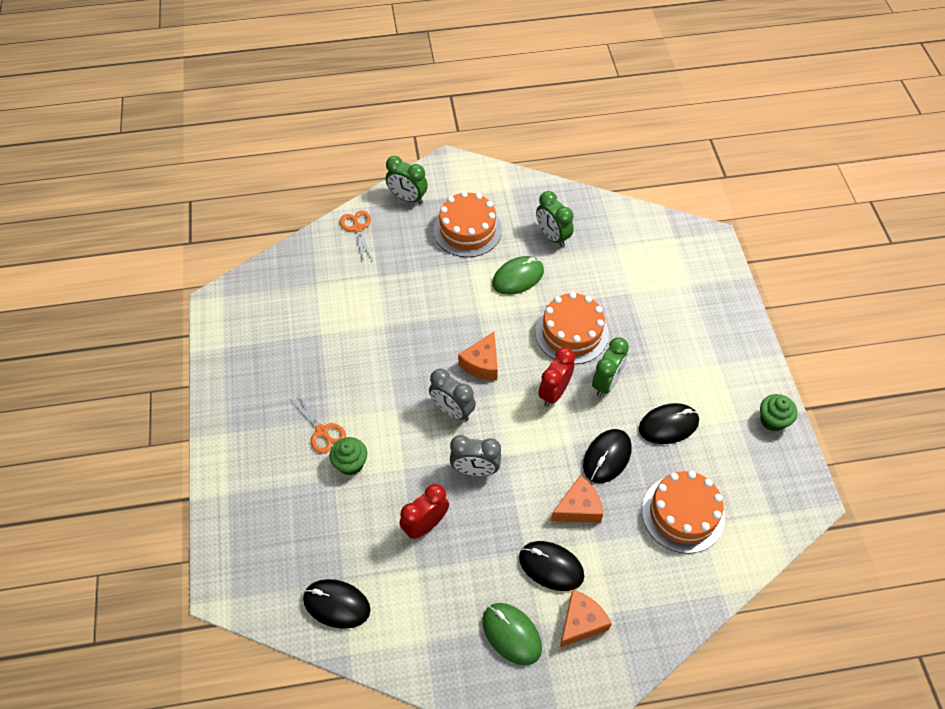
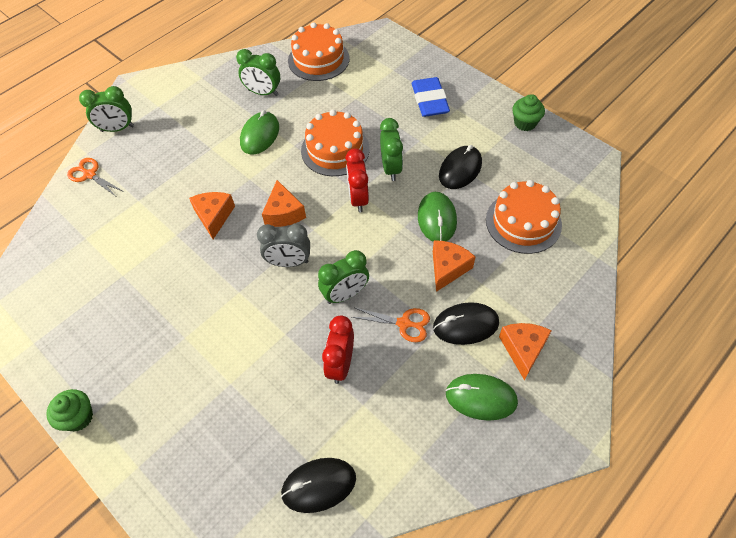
camera: 35 degrees left, 0 degrees up
(322, 431) = (187, 352): orange scissors -> orange scissors (404, 323)
(350, 463) = (235, 360): green cupcake -> green cupcake (78, 417)
(424, 329) = (214, 216): none -> orange cheese
(467, 230) = (189, 124): orange cake -> orange cake (318, 59)
(475, 470) = (345, 294): grey clock -> green clock
(607, 457) = (437, 219): black mouse -> green mouse
(698, 338) = (429, 100): none -> blue eraser

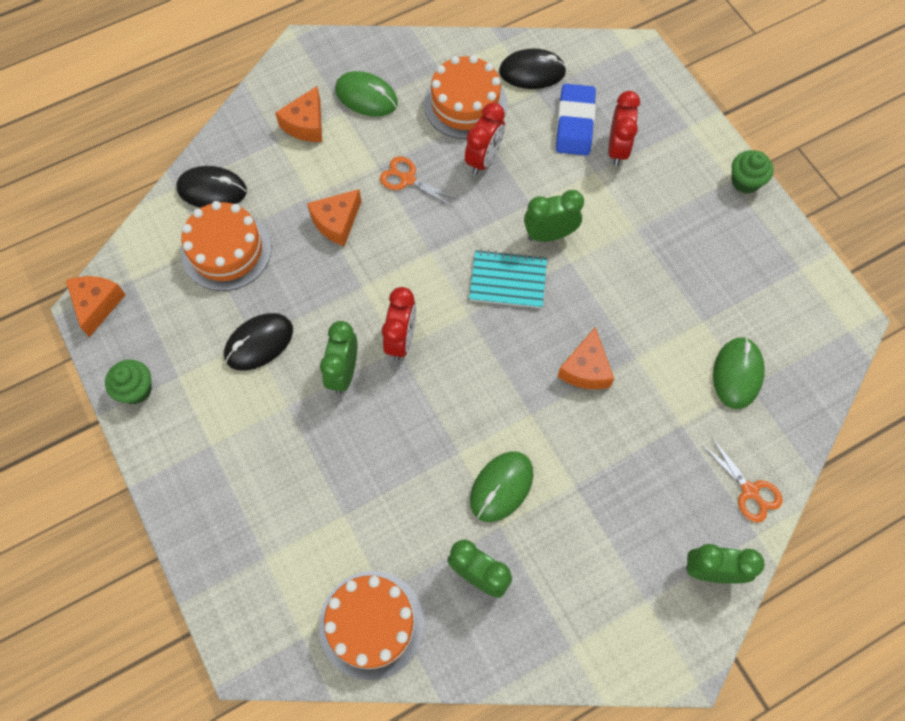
camera: 165 degrees left, 10 degrees up
(211, 415) = (617, 149): none -> red clock
(284, 213) = (498, 347): orange cheese -> orange cheese (97, 305)
(289, 262) = (508, 280): grey clock -> turquoise notebook
(335, 149) = (404, 426): orange cake -> orange cake (465, 104)
(345, 294) = (456, 226): green clock -> green clock (549, 234)
(429, 100) = (240, 473): blue eraser -> blue eraser (575, 123)
(437, 219) = (320, 284): green mouse -> green mouse (737, 374)
(465, 325) = (348, 161): black mouse -> black mouse (212, 190)

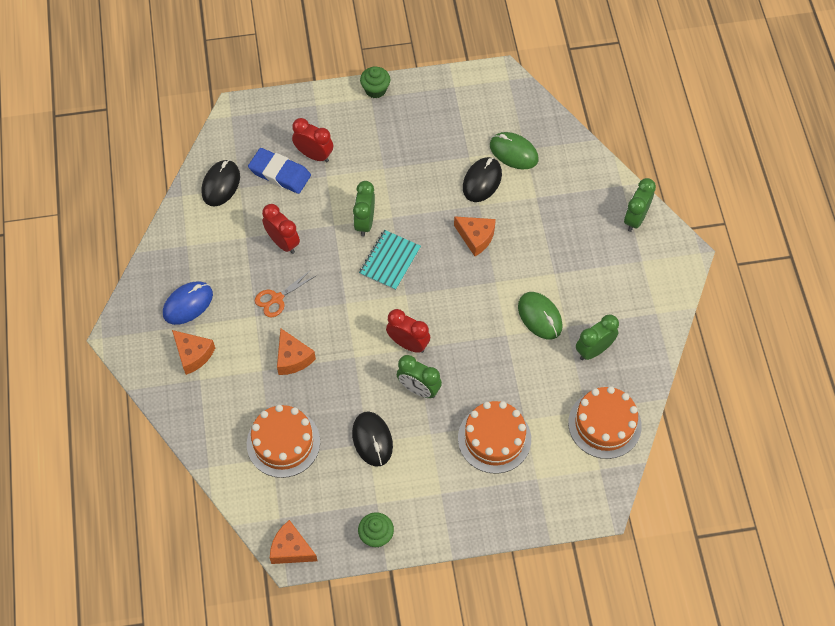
camera: 70 degrees left, 5 degrees down
(212, 190) = (223, 439): black mouse -> black mouse (482, 181)
(366, 97) = (188, 304): green mouse -> blue mouse
(465, 104) = (228, 238): orange cake -> orange cake (494, 438)
(750, 491) = (593, 177): orange scissors -> none

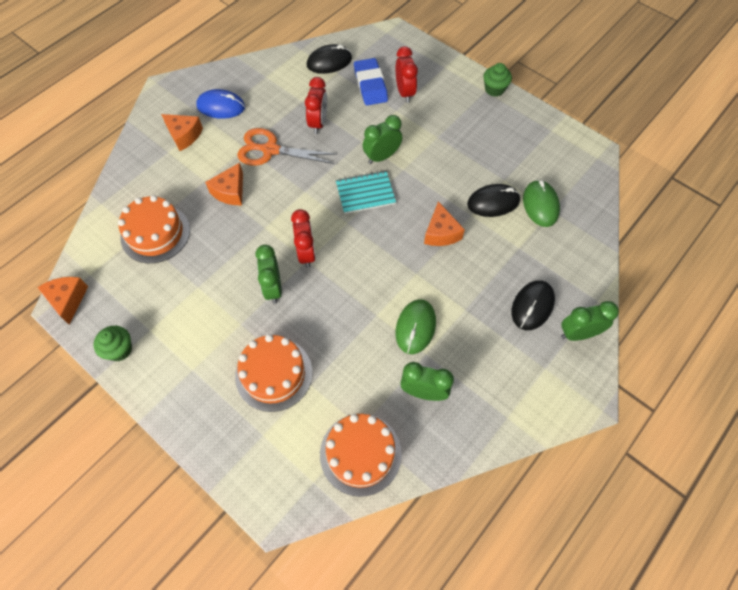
camera: 50 degrees right, 0 degrees up
(193, 354) = (184, 135): orange cheese -> orange cheese turned 60 degrees counterclockwise
(277, 298) = (270, 150): orange scissors -> orange scissors, size x1.62
(372, 440) = (203, 288): black mouse -> black mouse (532, 306)

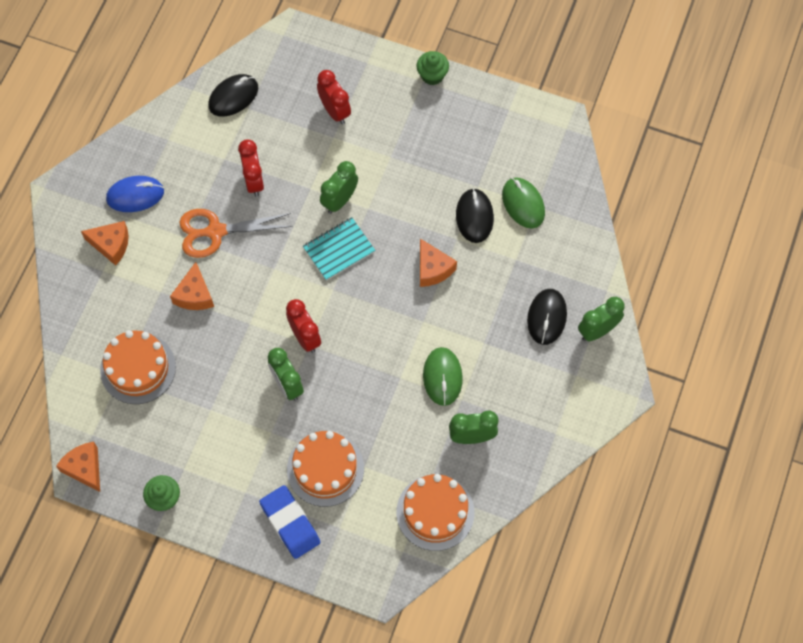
camera: 20 degrees left, 5 degrees up
(370, 85) = (292, 113): blue eraser -> blue eraser (290, 523)
(493, 202) = (474, 217): black mouse -> black mouse turned 60 degrees counterclockwise

